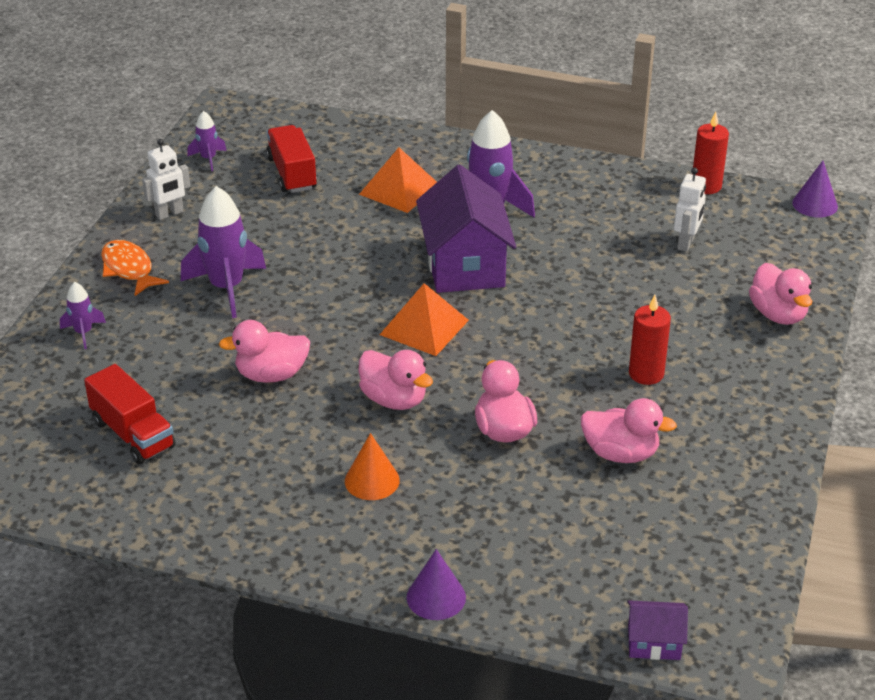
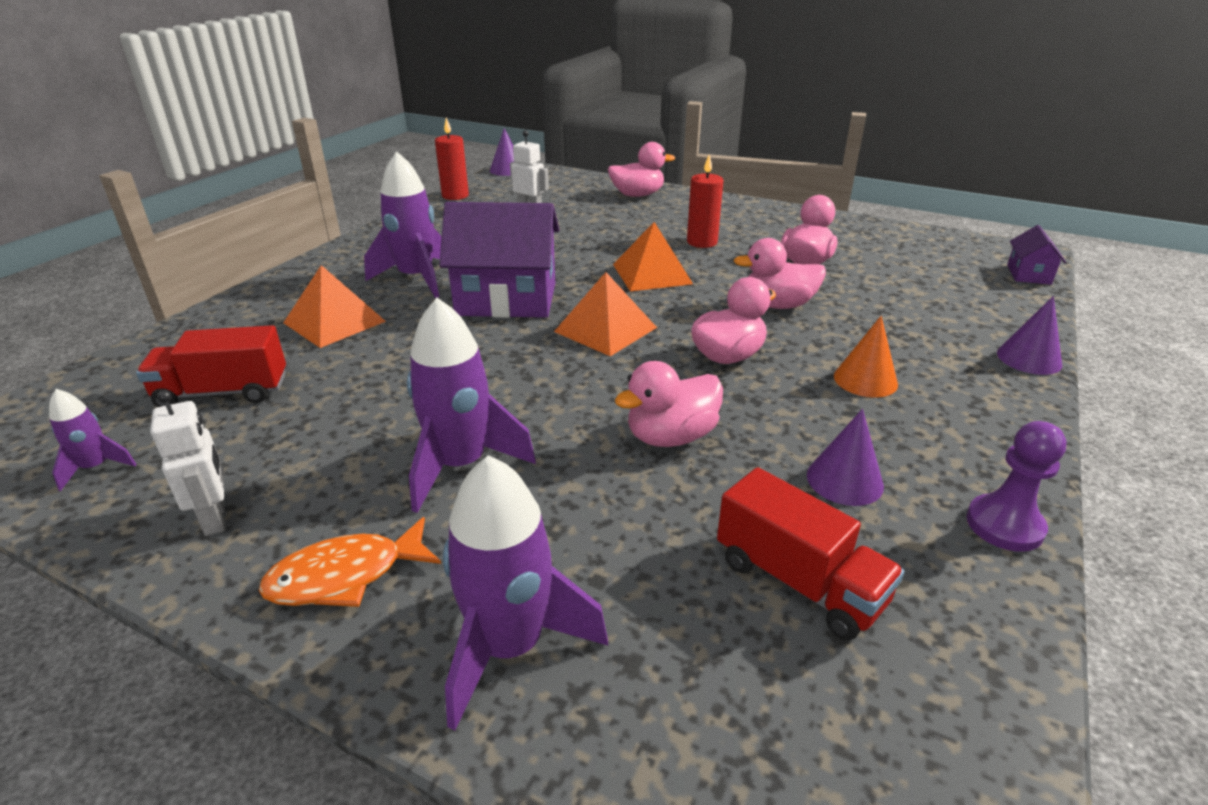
camera: 80 degrees left, 5 degrees down
(83, 333) = (510, 646): purple rocket -> purple rocket, size x1.97
(133, 434) = (799, 581): red truck -> red truck turned 75 degrees clockwise
(190, 533) = (1004, 525): none -> purple pawn
(231, 459) = (844, 480): none -> purple cone
(271, 375) = (671, 436): pink duck -> pink duck turned 60 degrees clockwise
(548, 344) = (652, 274): none -> orange pyramid

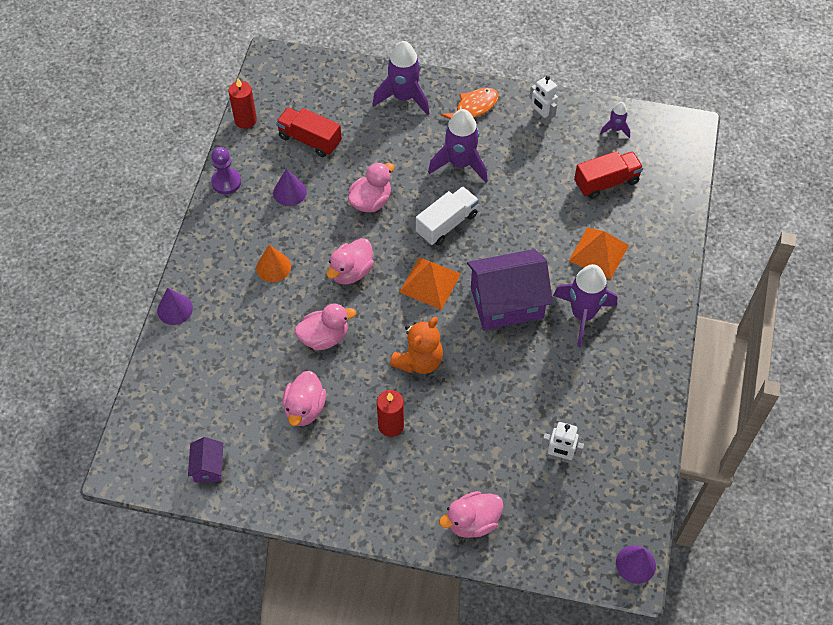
camera: 165 degrees right, 25 degrees up
(455, 196) = (647, 475): red candle -> red candle (245, 120)
(542, 385) = (446, 224): none -> white truck
(652, 274) = (419, 361): orange pyramid -> orange teddy bear
(1028, 274) = (136, 427): purple house -> purple house (208, 467)

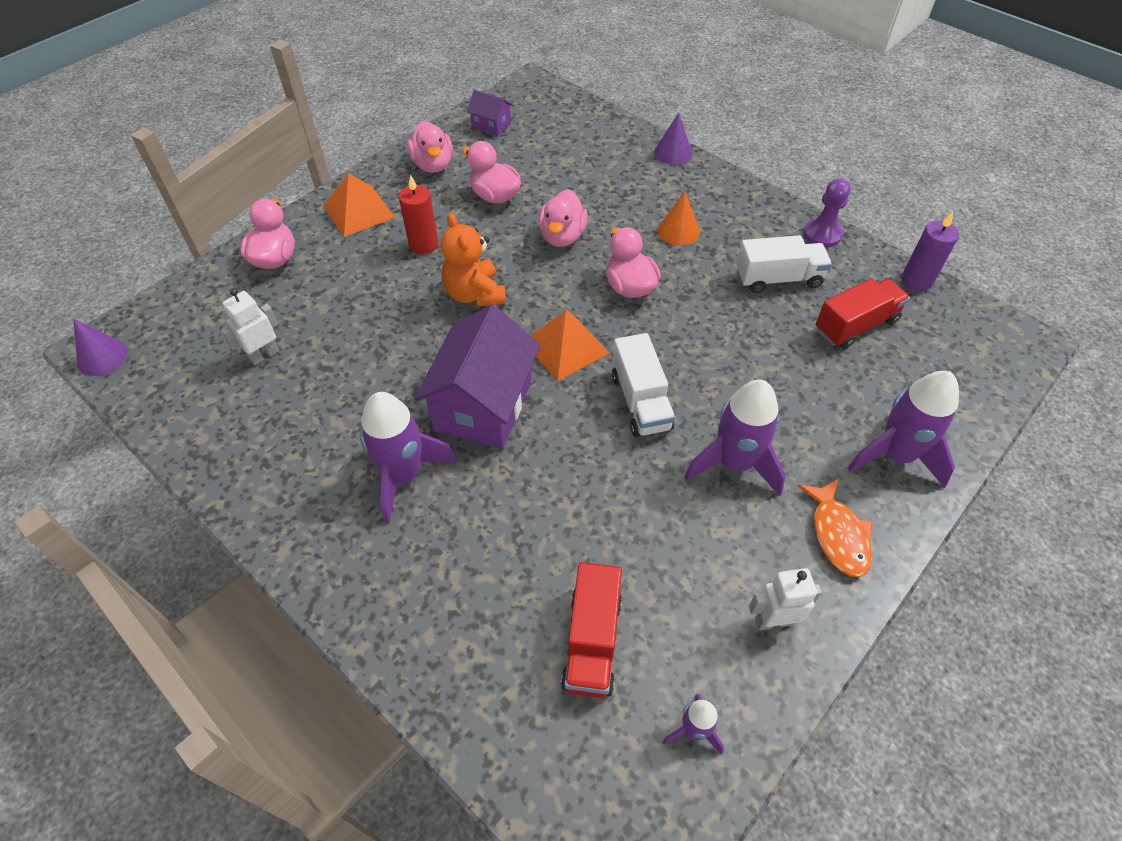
camera: 120 degrees right, 5 degrees down
(245, 120) = (916, 281): red candle -> purple candle
(289, 192) = (778, 279): purple cone -> white truck
(371, 201) = (722, 343): pink duck -> pink duck (433, 165)
(598, 253) = (478, 551): orange pyramid -> orange pyramid (359, 211)

